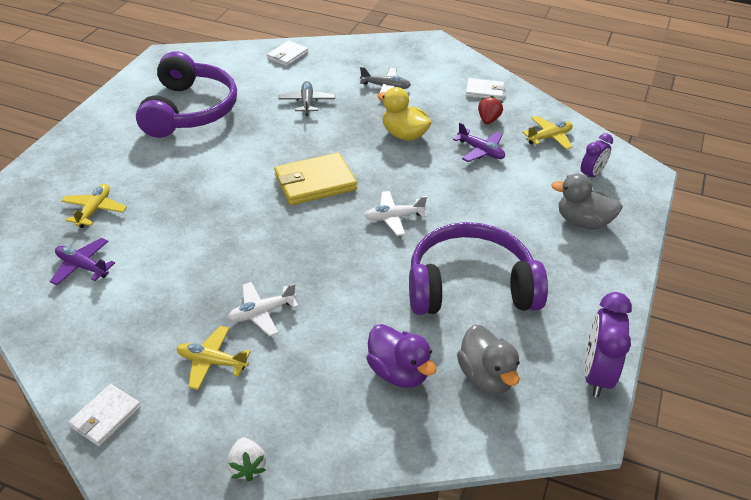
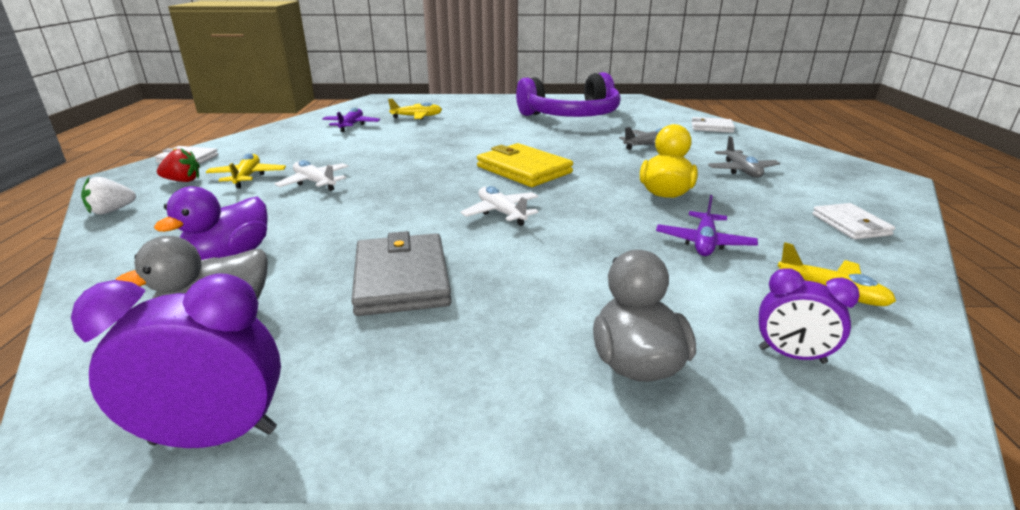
camera: 70 degrees right, 15 degrees down
(470, 286) = (401, 279): purple headphones -> grey wallet
(488, 120) = (786, 237): red strawberry -> red strawberry (183, 181)

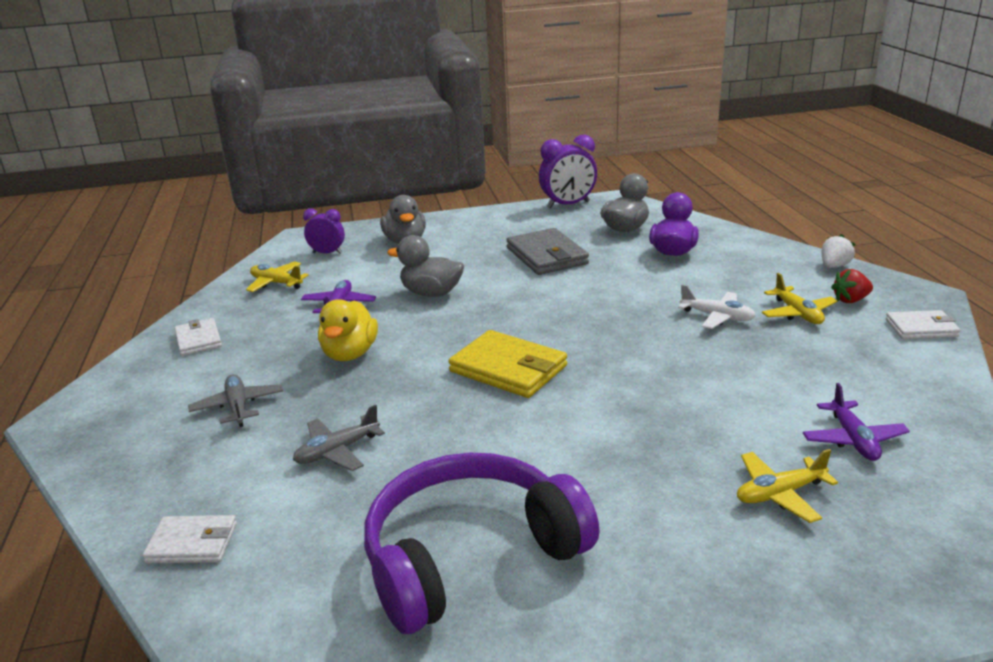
camera: 170 degrees right, 0 degrees up
(501, 213) = (507, 309): white plane -> none
(585, 243) = (431, 293): none -> grey duck

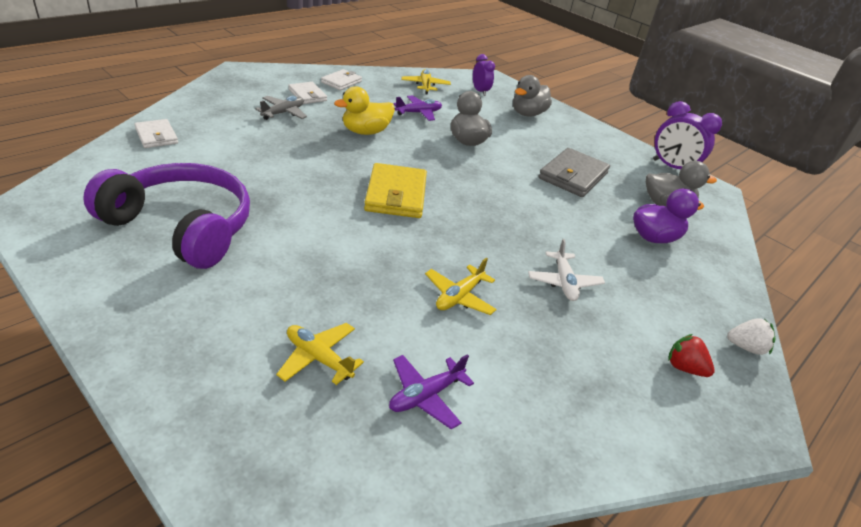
camera: 50 degrees right, 10 degrees up
(337, 451) = (260, 155): grey plane -> none
(797, 313) = (619, 332): yellow plane -> yellow plane (459, 296)
(921, 328) = (679, 431): white wallet -> white wallet (307, 95)

